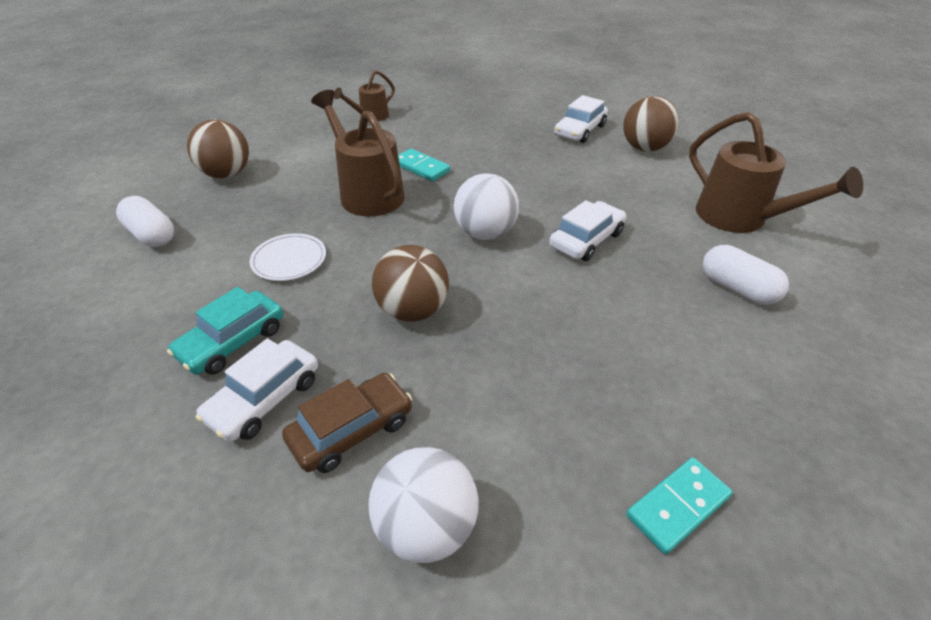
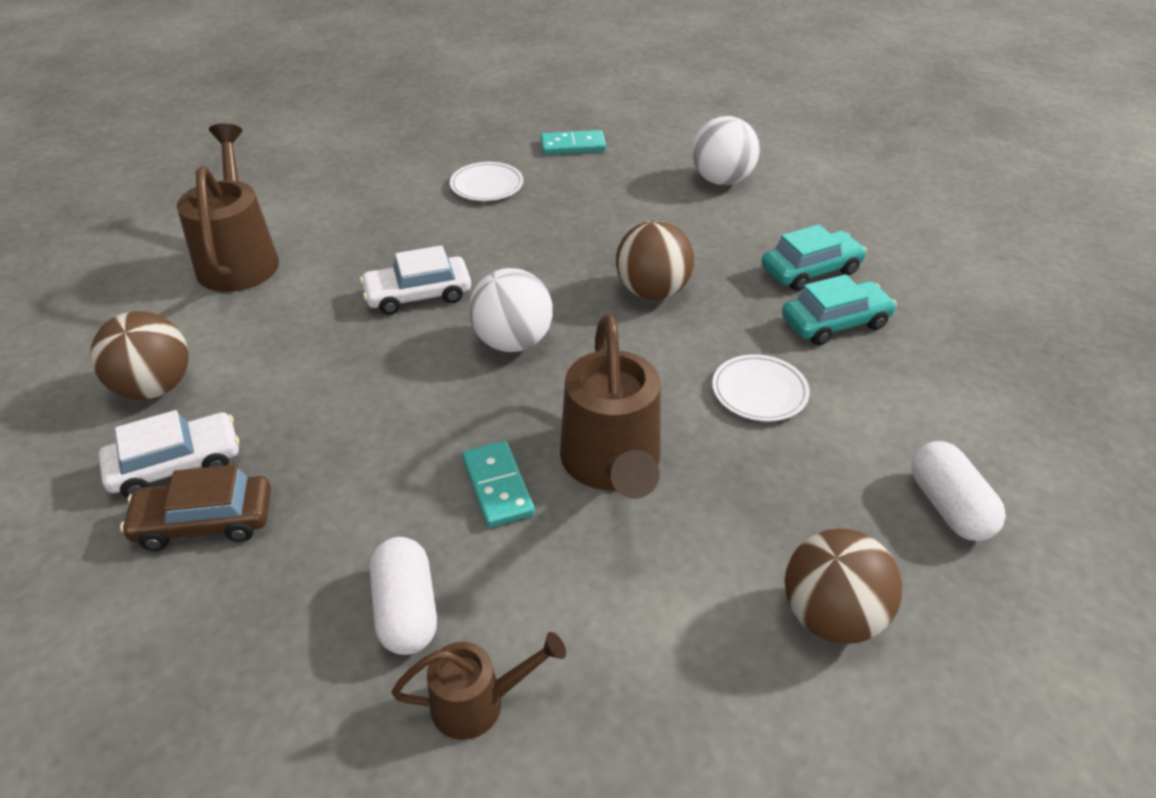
camera: 150 degrees left, 0 degrees up
(264, 399) = (811, 270): white car -> turquoise car
(351, 430) = (748, 232): brown car -> brown car (204, 521)
(682, 373) = (487, 185): none -> white plate
(737, 288) = (358, 212): white capsule -> white capsule (406, 610)

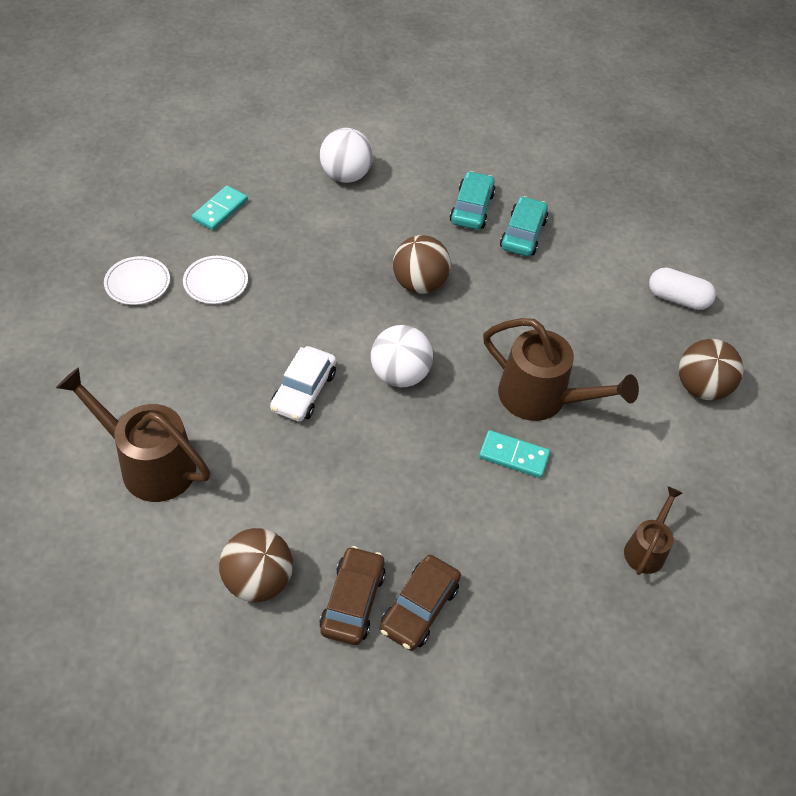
camera: 55 degrees left, 10 degrees up
(176, 465) = (353, 601): white car -> brown car
(406, 610) = (567, 546): white capsule -> none
(759, 391) = (544, 303): white plate -> white plate (137, 283)

